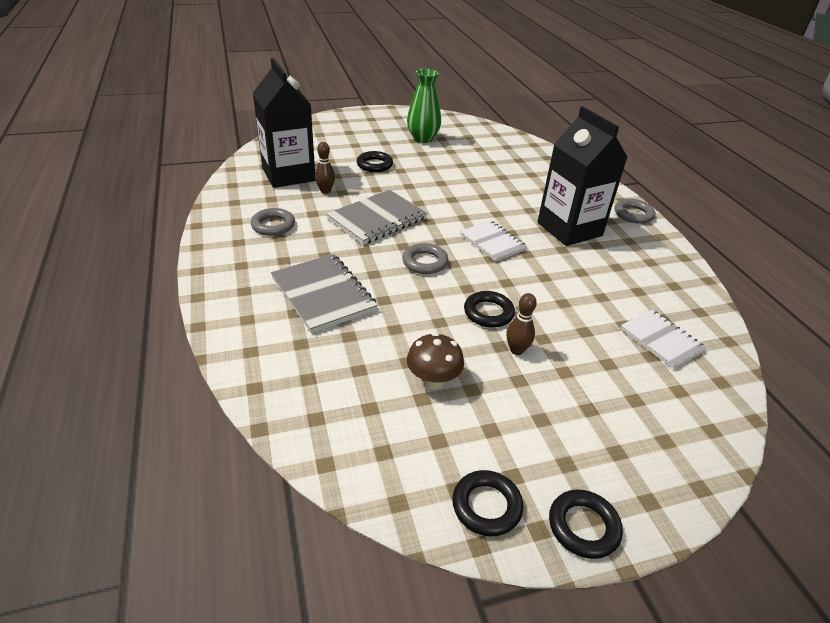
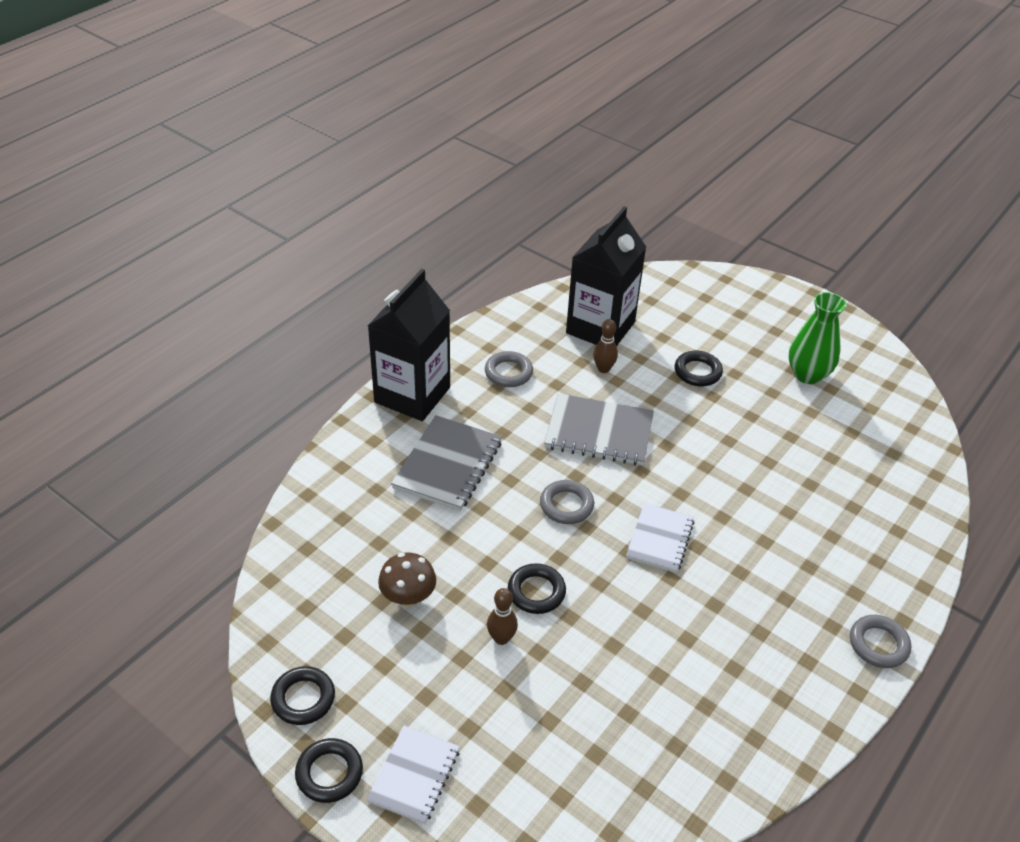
camera: 55 degrees right, 5 degrees up
(569, 229) = (765, 594): black carton -> black carton (412, 395)
(661, 340) = (632, 756): white notebook -> white notebook (414, 776)

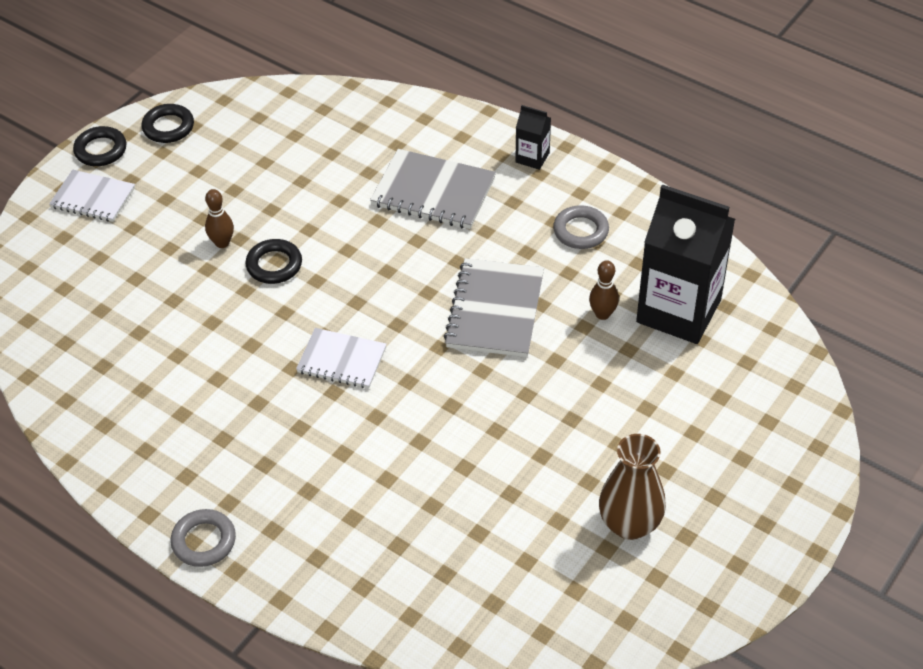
camera: 90 degrees right, 5 degrees up
(408, 597) = (268, 178): brown mushroom -> none
(412, 395) = (532, 157): black carton -> black carton, size x0.44
(566, 505) = (385, 285): grey ring -> none
(697, 372) = (613, 405): black ring -> none
(807, 375) = (629, 524): green vase -> brown vase

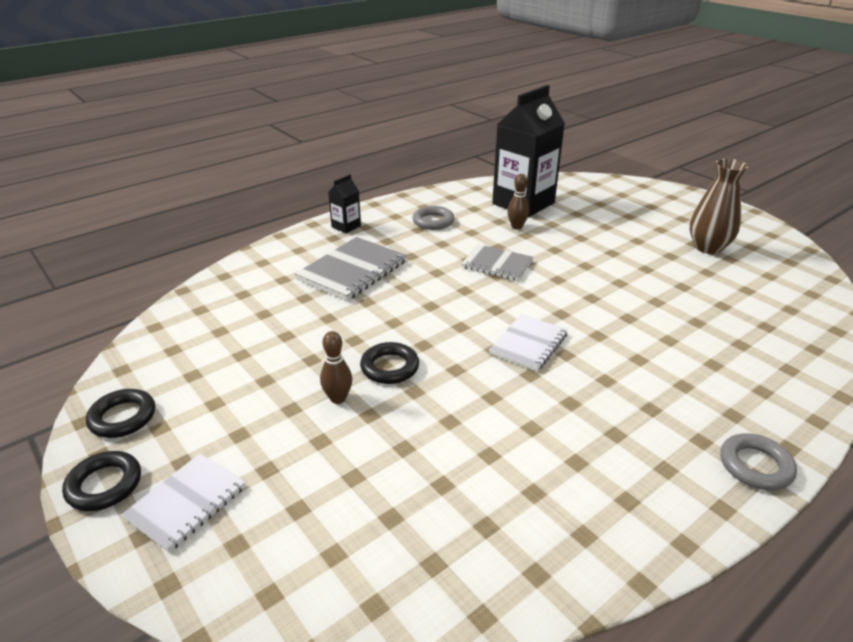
camera: 75 degrees left, 15 degrees down
(495, 310) = (497, 264): grey notebook -> grey notebook, size x0.66

